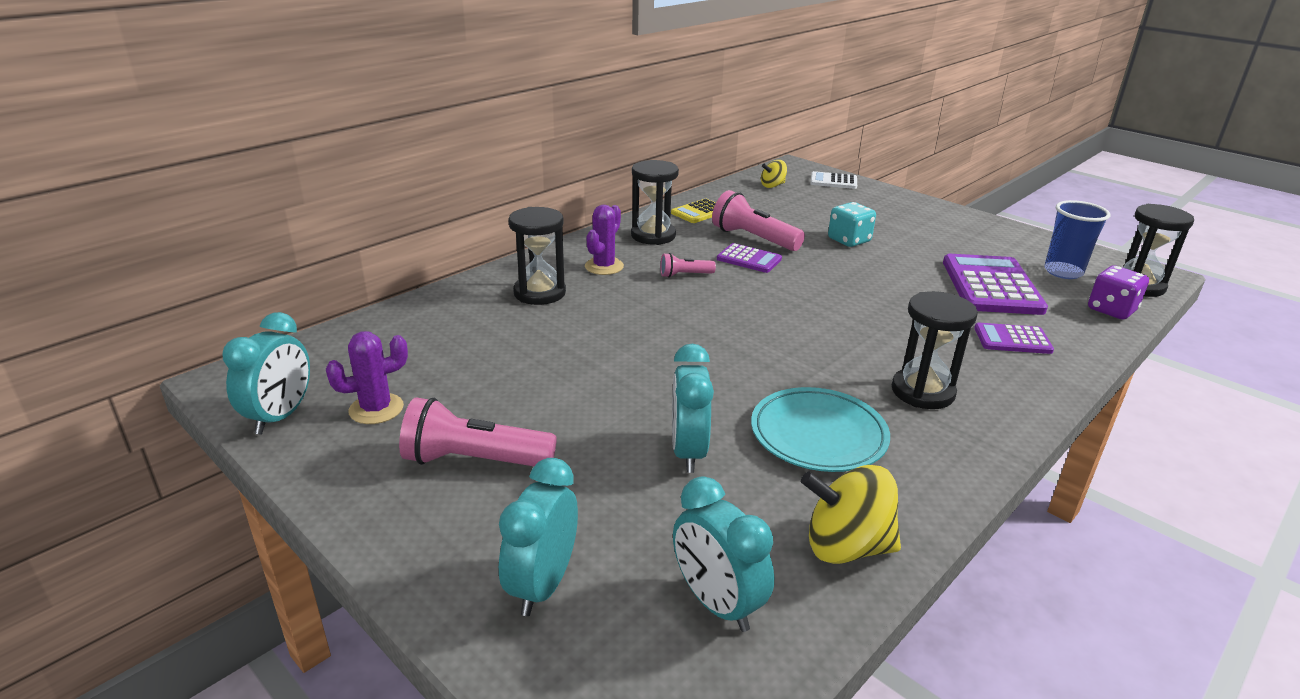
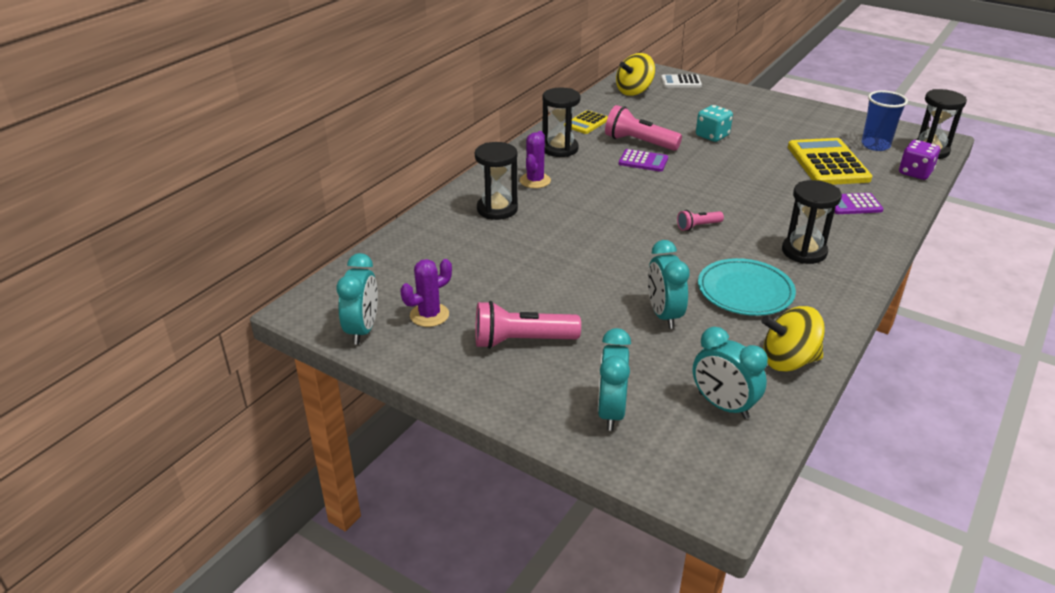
camera: 10 degrees left, 5 degrees up
(684, 275) = (600, 181): pink flashlight -> pink flashlight (698, 226)
(772, 185) = (634, 91): yellow spinning top -> yellow spinning top, size x1.72
(991, 286) = (827, 163): purple calculator -> yellow calculator

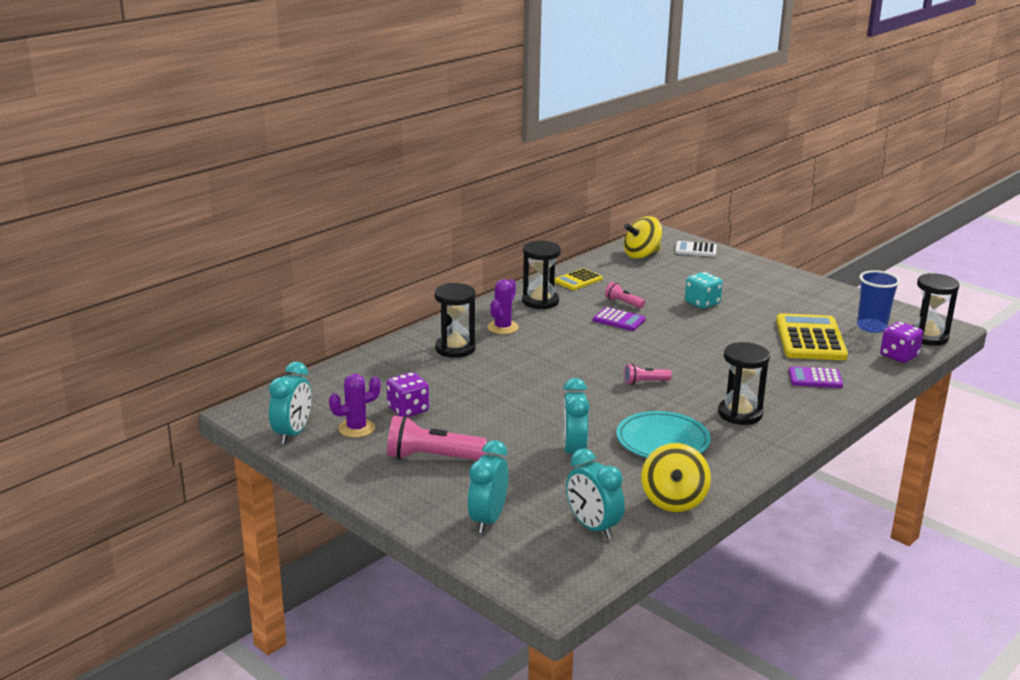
camera: 10 degrees right, 10 degrees down
(475, 286) = (408, 410): none -> purple dice
(639, 142) = (623, 303): pink flashlight -> pink flashlight, size x0.53
(788, 361) = (673, 500): yellow spinning top -> yellow spinning top turned 90 degrees counterclockwise

